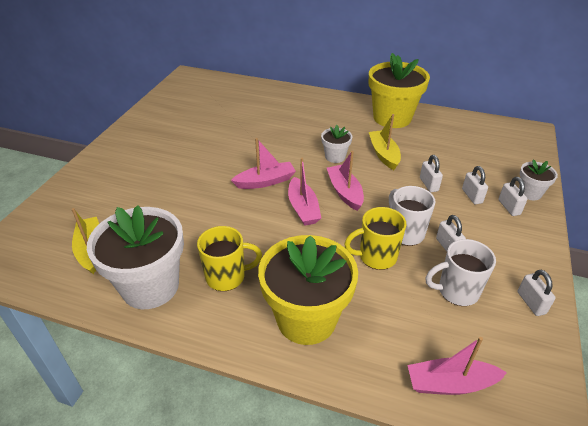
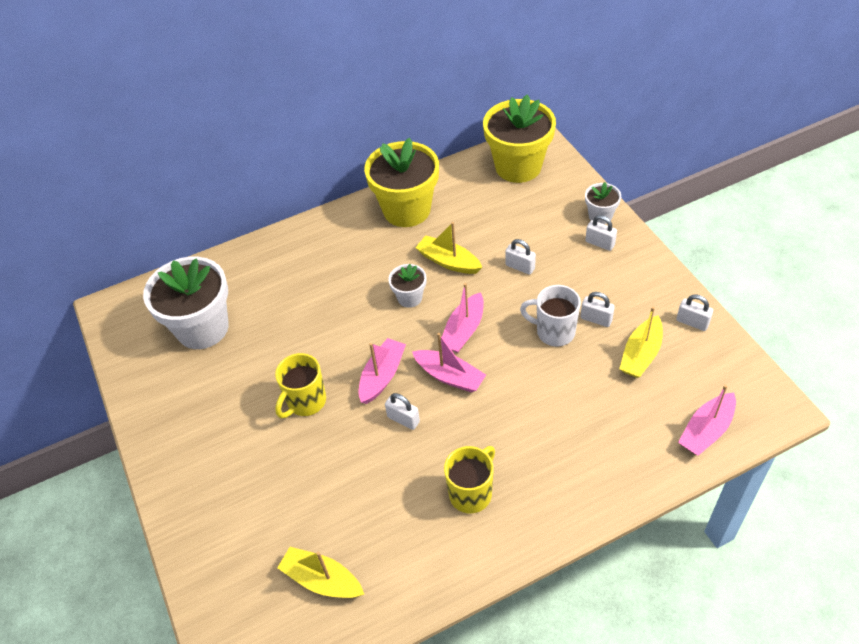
camera: 40 degrees left, 10 degrees up
(150, 286) = (423, 559): white flower pot -> white flower pot (203, 328)
(306, 319) = (571, 470): yellow flower pot -> yellow flower pot (518, 166)
(345, 192) = (463, 330): pink boat -> pink boat turned 90 degrees counterclockwise
(376, 257) = (558, 373): yellow mug -> yellow mug (306, 402)
(457, 291) = (641, 354): white mug -> yellow boat
(472, 196) = (563, 253): white padlock -> white padlock (403, 419)

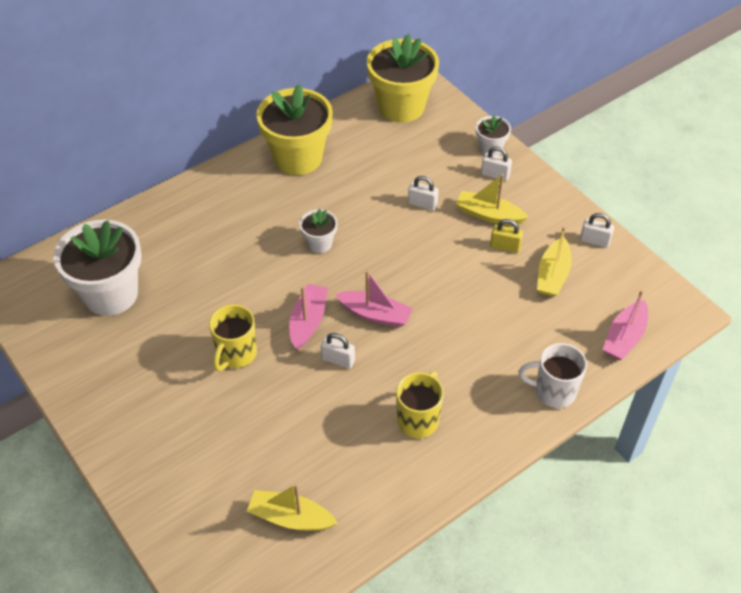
camera: 15 degrees left, 0 degrees up
(448, 261) = (350, 205): yellow boat -> yellow boat (488, 215)
(463, 330) = (379, 270): pink boat -> none
(554, 332) = (467, 262): white mug -> white mug (553, 391)
(596, 319) = (505, 247): white padlock -> yellow padlock

